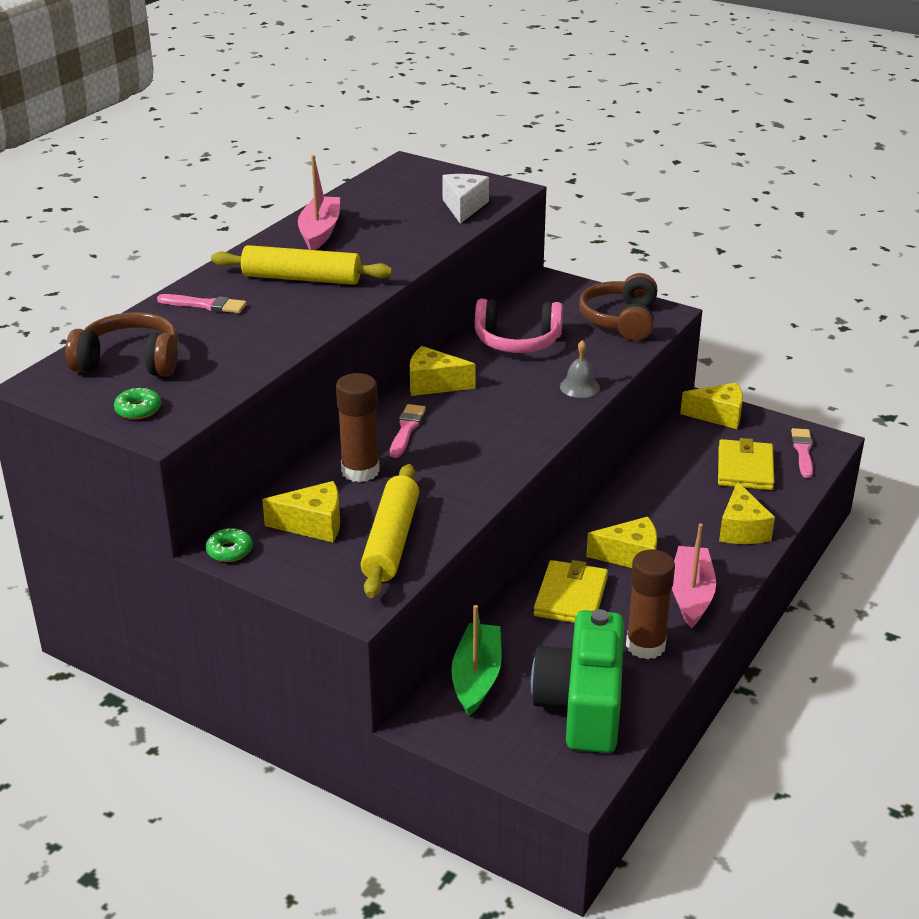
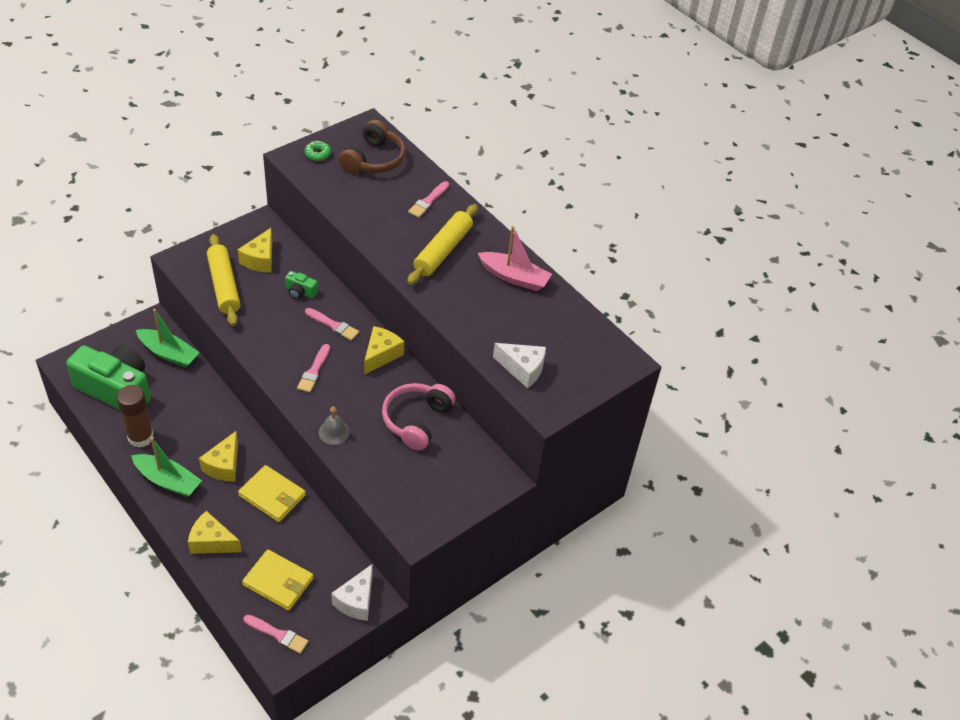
camera: 105 degrees right, 15 degrees up
(229, 551) = (258, 224): green donut -> none
(360, 471) = (300, 292): brown glue stick -> green camera
(391, 541) = (224, 286): yellow rolling pin -> yellow rolling pin turned 45 degrees clockwise
(497, 423) = (314, 371): none -> pink brush
(571, 597) = (205, 420): yellow wallet -> yellow wallet (272, 495)
(621, 320) = (417, 498): brown headphones -> none
(691, 594) = (168, 481): pink boat -> green boat
(718, 416) = (356, 601): yellow cheese -> white cheese

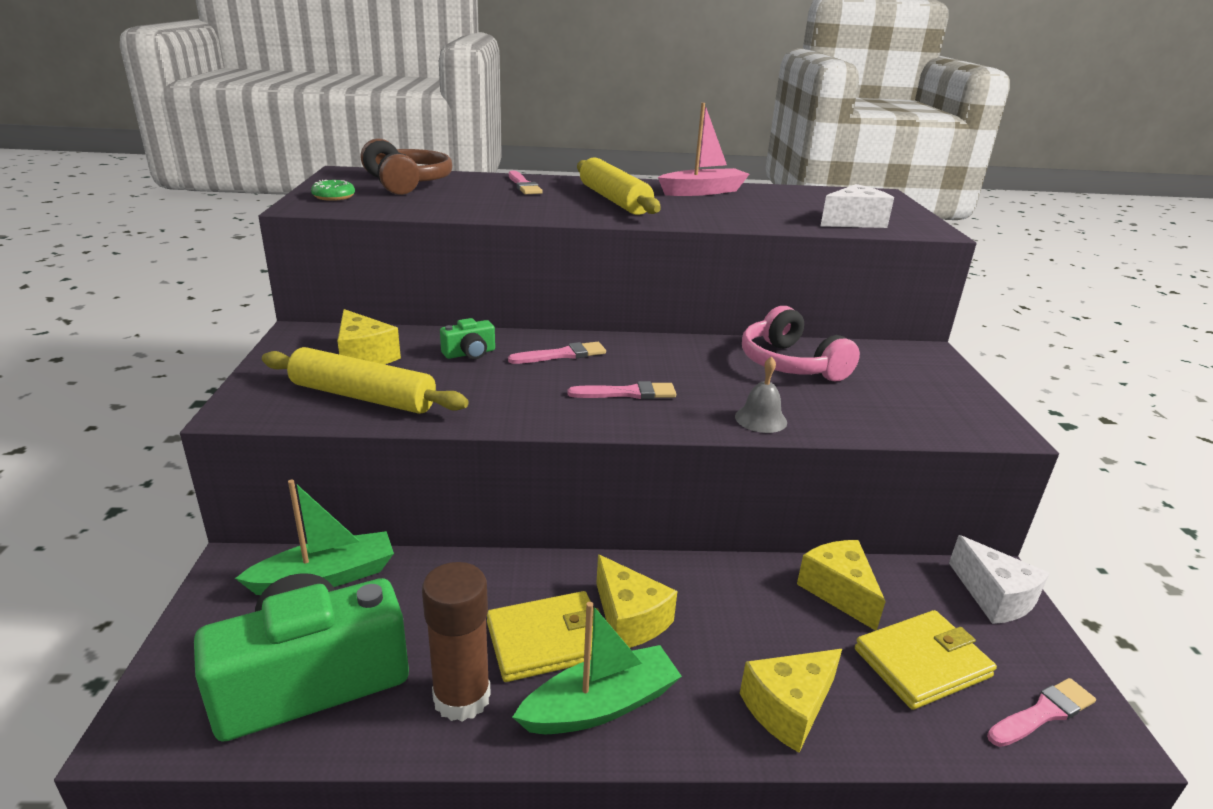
camera: 50 degrees left, 20 degrees down
(272, 495) = (735, 593): yellow wallet -> yellow wallet (547, 640)
(314, 371) = (627, 393): pink brush -> pink brush turned 60 degrees counterclockwise
(381, 355) = (654, 347): yellow cheese -> yellow cheese (838, 591)

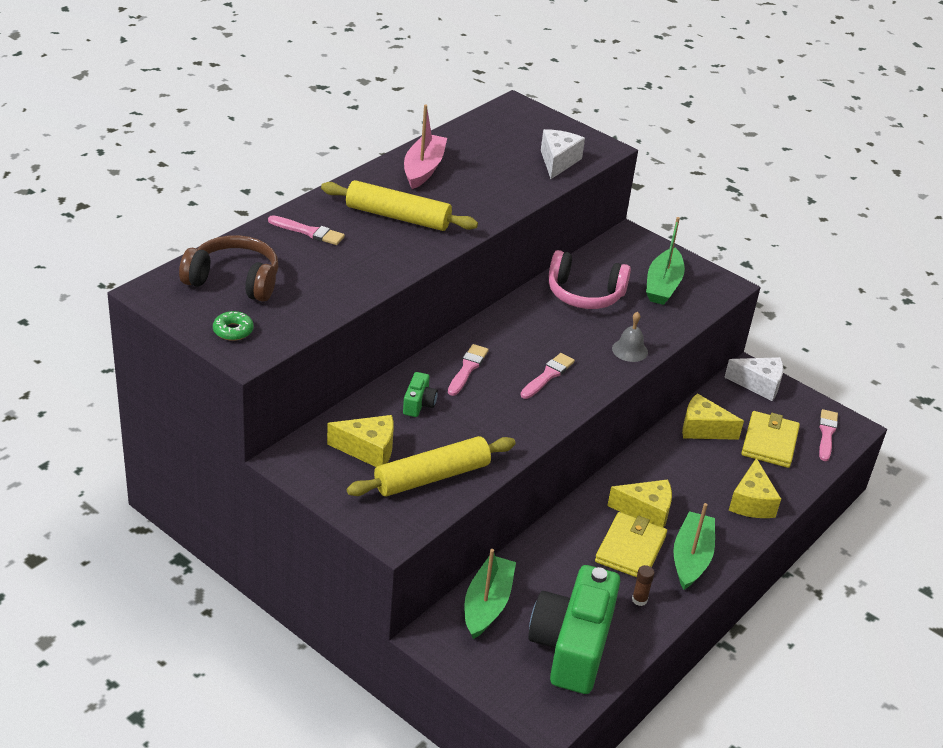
camera: 50 degrees left, 10 degrees up
(462, 697) = (639, 600): brown glue stick -> brown glue stick, size x0.45
(904, 396) = (663, 285): none -> green boat

